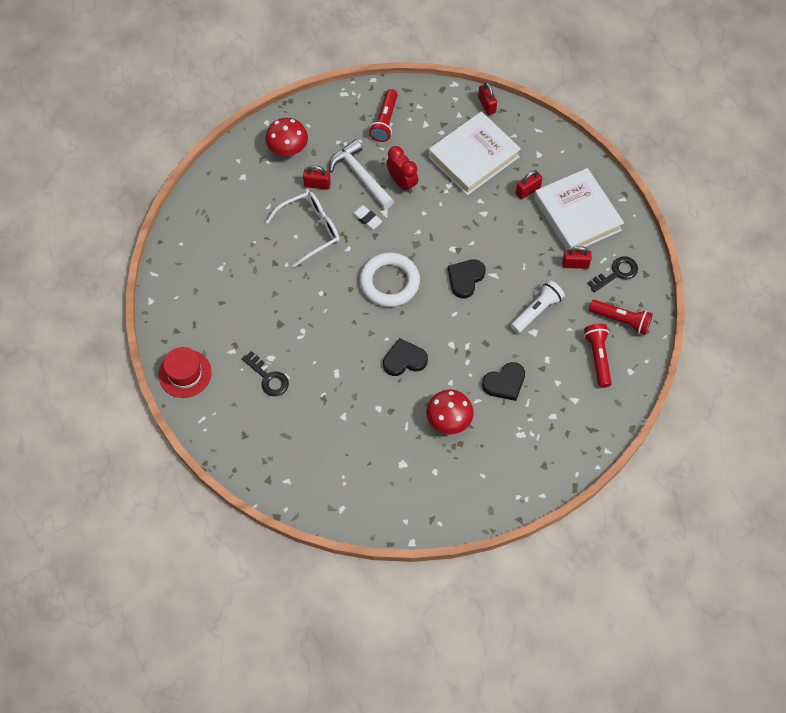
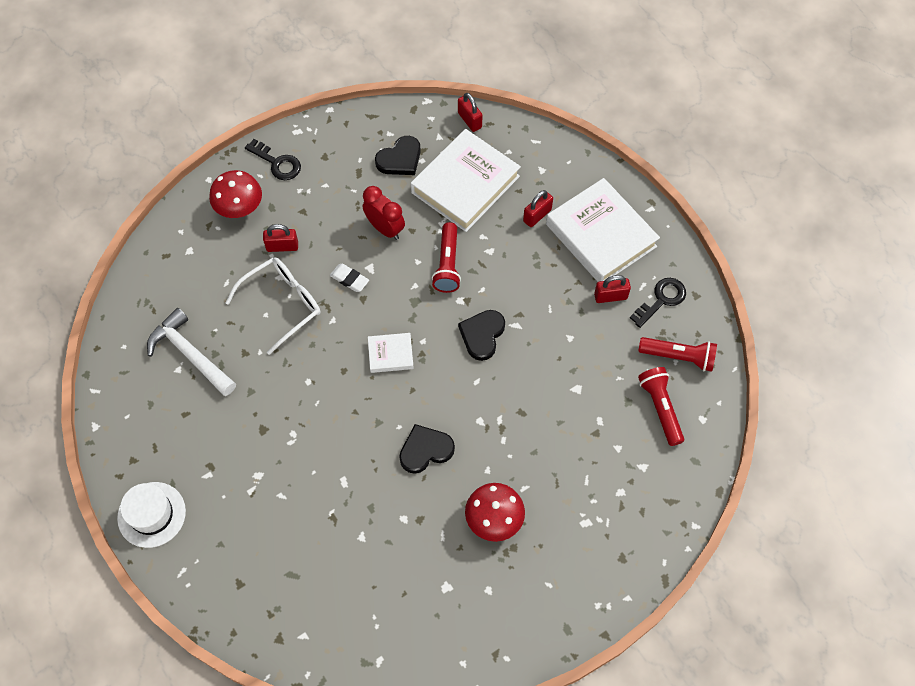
camera: 10 degrees left, 0 degrees up
(185, 373) = (151, 514): red hat -> white hat
(268, 377) = (258, 502): black key -> black key (277, 163)
(360, 175) = (333, 227): white hammer -> white hammer (190, 354)
(385, 121) = (352, 157): red flashlight -> red flashlight (447, 264)
(389, 282) = (390, 354): white ring -> white book
(504, 383) = (554, 459): black heart -> black heart (400, 159)
(536, 311) = (575, 361): white flashlight -> none

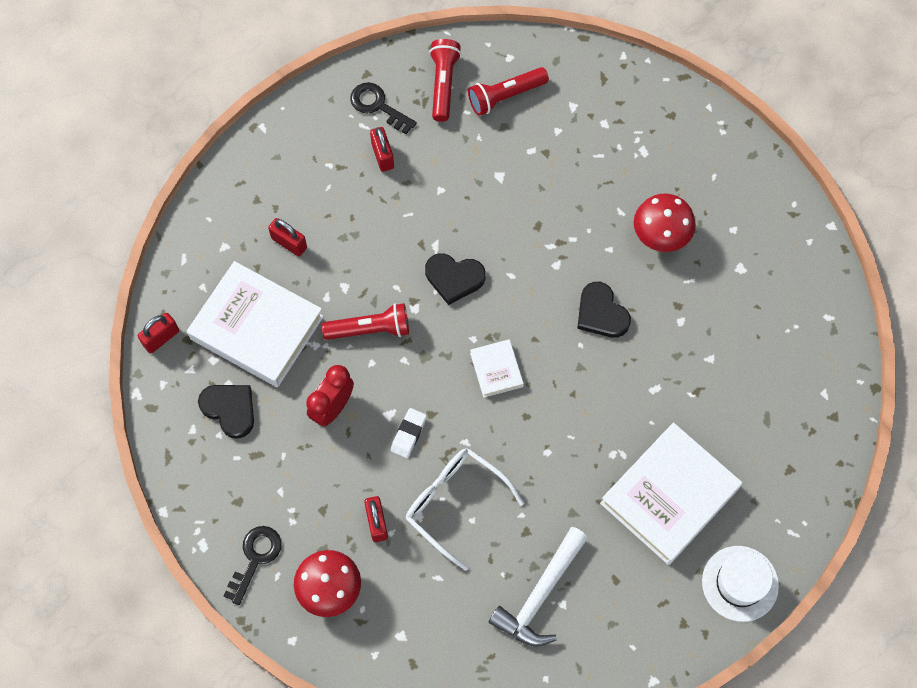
camera: 100 degrees left, 5 degrees up
(600, 235) = (306, 174): white book -> white book (669, 496)

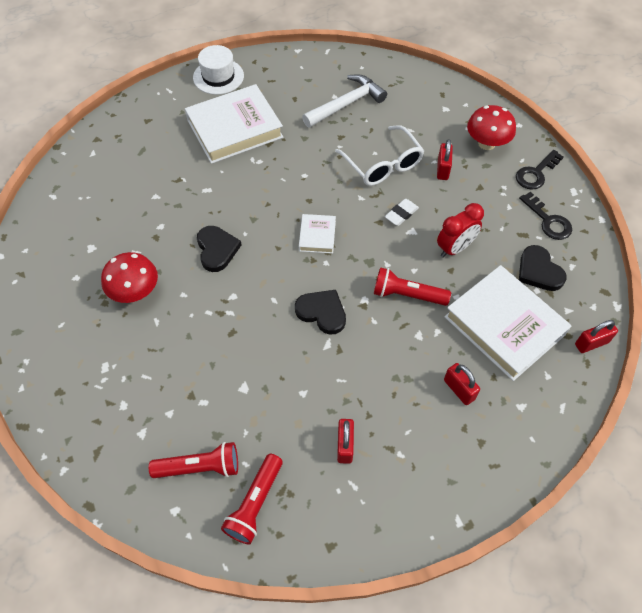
camera: 160 degrees left, 10 degrees down
(378, 106) = (331, 502): black key -> black key (548, 220)

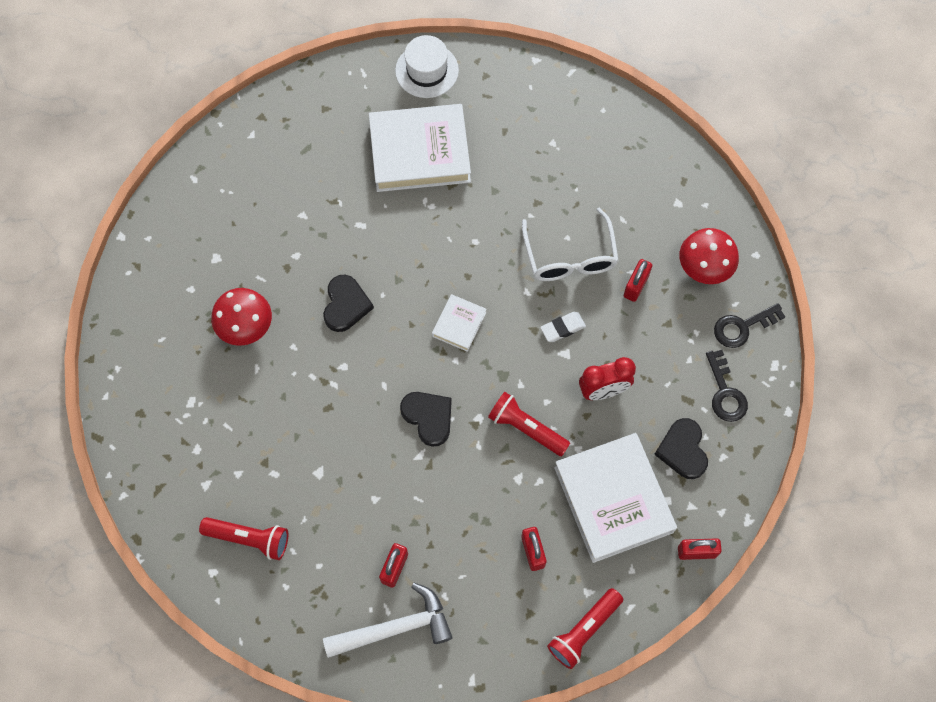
camera: 20 degrees right, 10 degrees up
(255, 503) = (288, 593): red flashlight -> red flashlight (584, 630)
(346, 104) = (562, 158): white hammer -> white hammer (395, 627)

